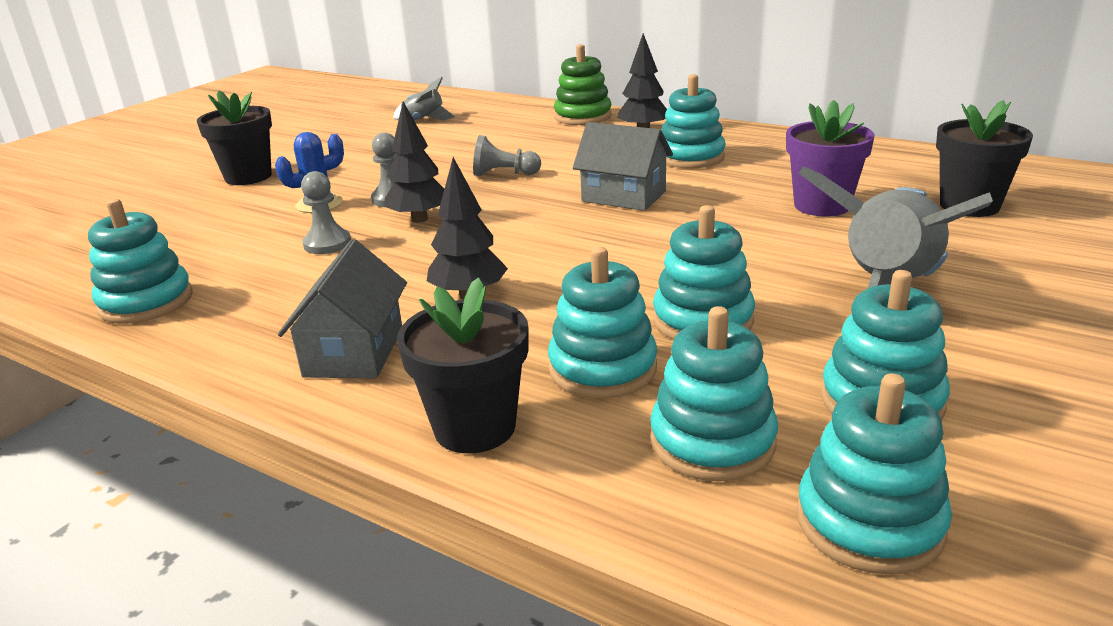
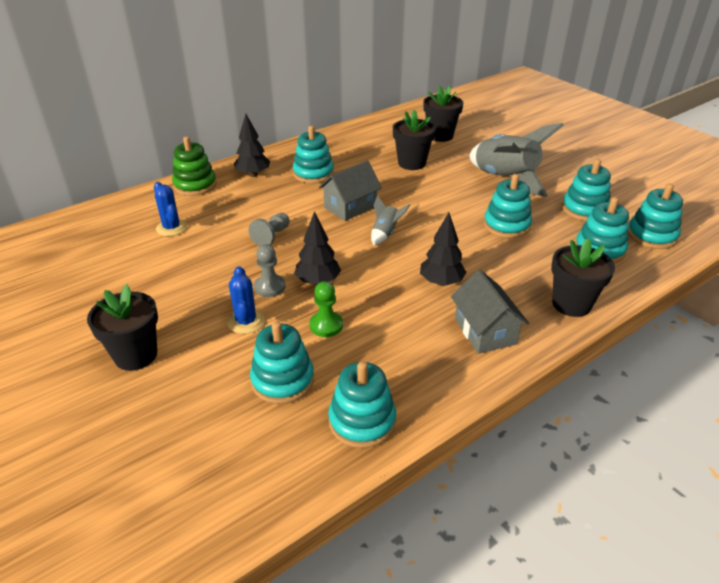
camera: 70 degrees left, 10 degrees up
(327, 244) = (326, 325): grey pawn -> green pawn
(354, 352) = (485, 331): grey house -> grey house turned 45 degrees clockwise
(424, 120) = (107, 247): grey rocket -> grey rocket (385, 234)
(481, 131) = (171, 228): none -> blue cactus
(602, 368) = (536, 260): turquoise stacking toy -> turquoise stacking toy (282, 380)
(822, 205) = (412, 163): purple flower pot -> black flower pot

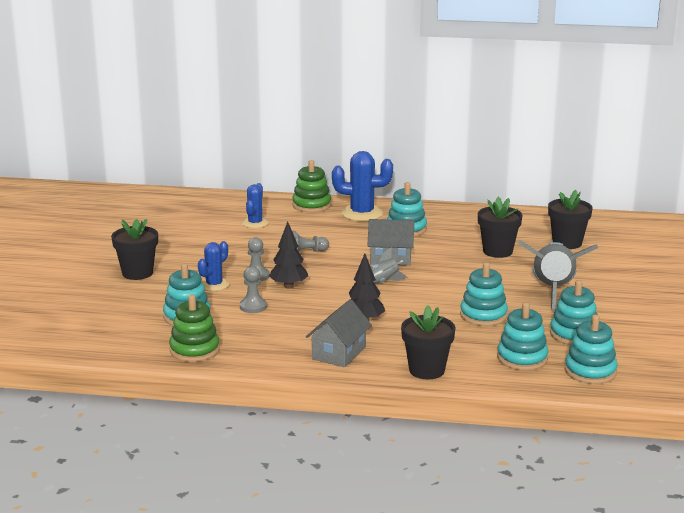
camera: 45 degrees right, 15 degrees down
(253, 174) = (362, 213): black tree -> blue cactus
(326, 325) = (253, 307): green pawn -> grey pawn
(362, 421) = (194, 350): turquoise stacking toy -> green stacking toy

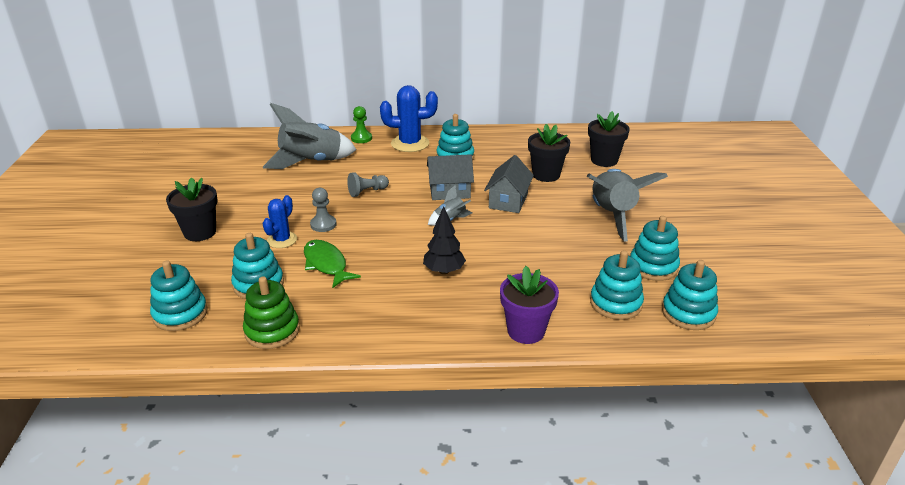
camera: 10 degrees left, 10 degrees up
(253, 307) = (326, 264): grey pawn -> green fish
(255, 223) = (311, 162): blue cactus -> grey rocket
(288, 286) = (358, 234): black tree -> none
(311, 205) = (361, 138): green stacking toy -> green pawn
(339, 353) = (428, 317): grey house -> grey house (508, 201)
(426, 370) = (526, 331): black flower pot -> purple flower pot
(483, 315) = (558, 251): turquoise stacking toy -> turquoise stacking toy (180, 314)

